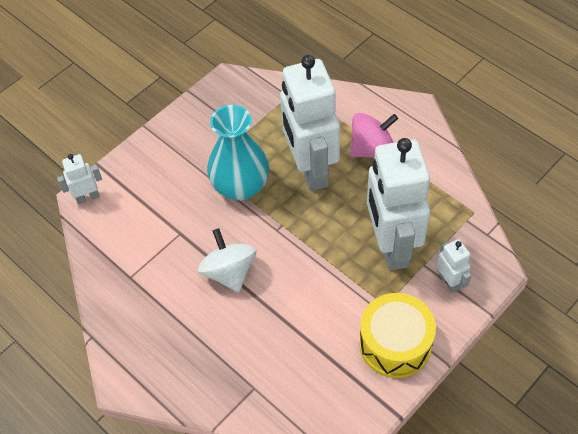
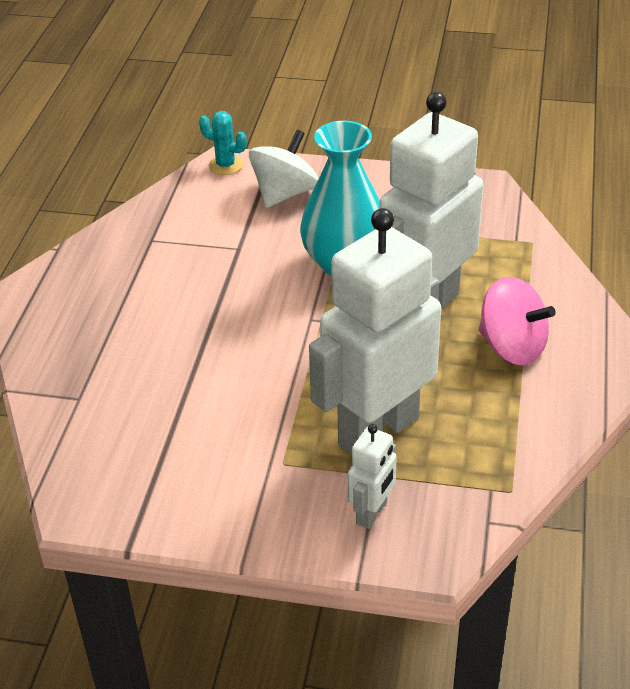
camera: 55 degrees right, 15 degrees down
(87, 197) = (225, 165): white robot -> turquoise cactus
(229, 272) = (218, 308): white spinning top -> white spinning top (285, 193)
(395, 344) = (231, 498): yellow drum -> none

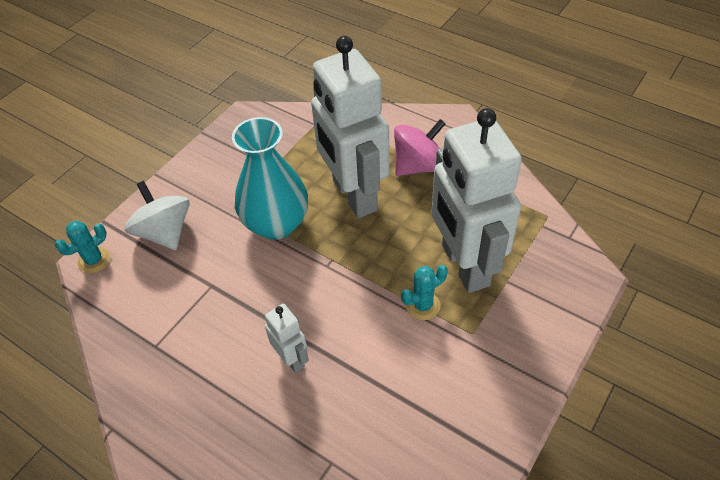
camera: 65 degrees left, 10 degrees up
(299, 410) = (423, 305): none -> turquoise cactus
(372, 513) = (541, 296): white robot -> white robot (292, 359)

